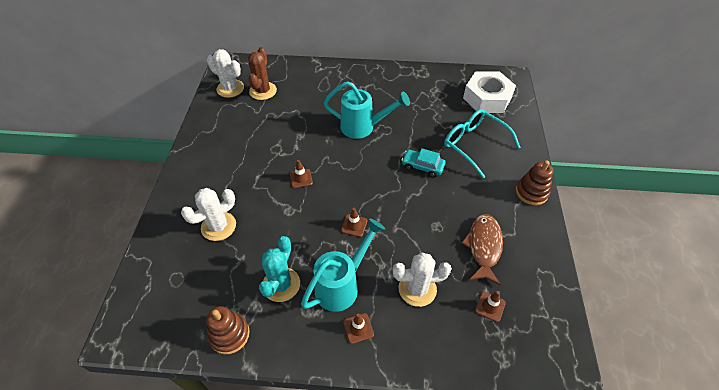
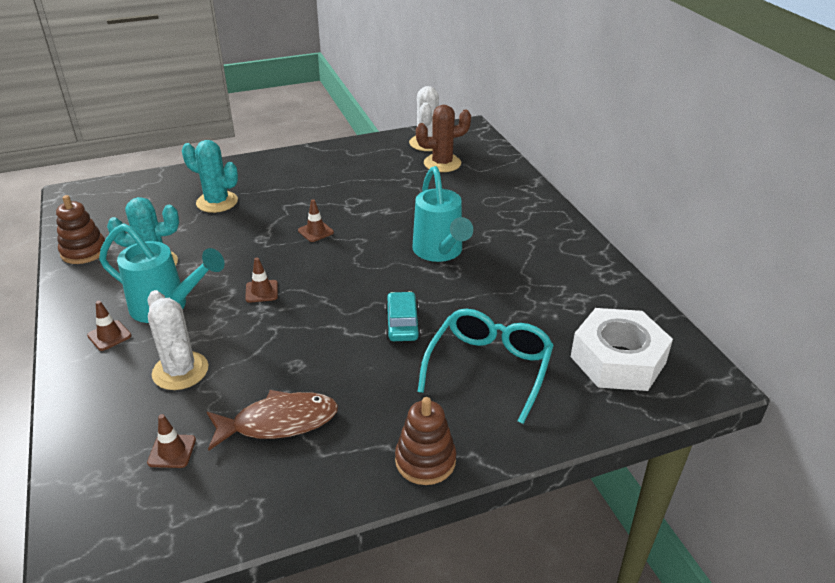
camera: 65 degrees right, 15 degrees down
(218, 226) = (217, 202): white cactus -> turquoise cactus

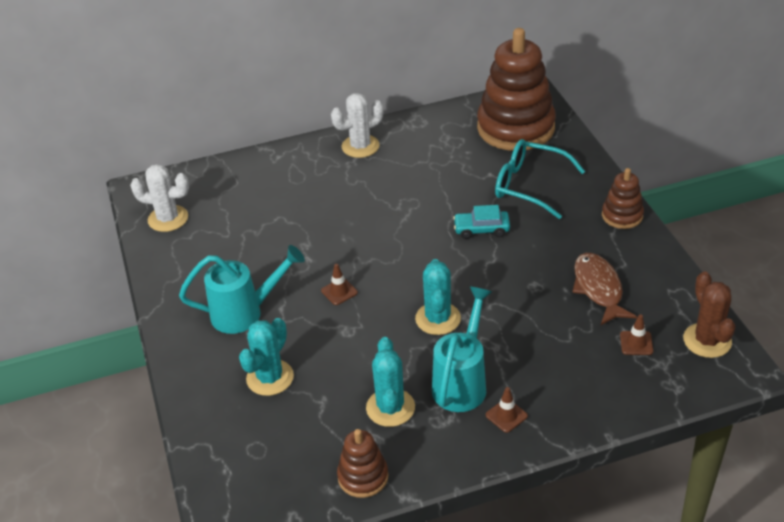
camera: 85 degrees left, 5 degrees up
(180, 371) = (549, 355): white cactus -> white cactus (360, 146)
(261, 291) = (438, 319): brown traffic cone -> turquoise cactus
(440, 253) = (381, 209): turquoise watering can -> turquoise watering can (246, 313)
(442, 163) = (217, 208): brown cactus -> brown cactus (707, 340)
(617, 359) = (515, 128): white nut -> brown stacking toy

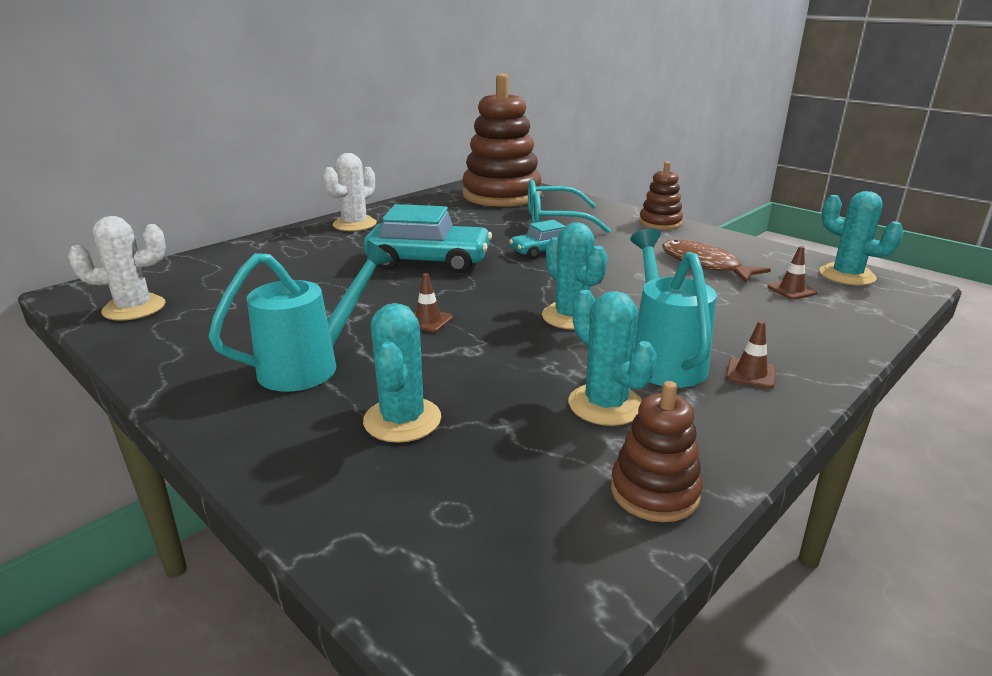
camera: 30 degrees left, 15 degrees down
(385, 218) = (429, 261): none -> turquoise car
(707, 340) = (846, 275): brown cactus -> turquoise cactus

